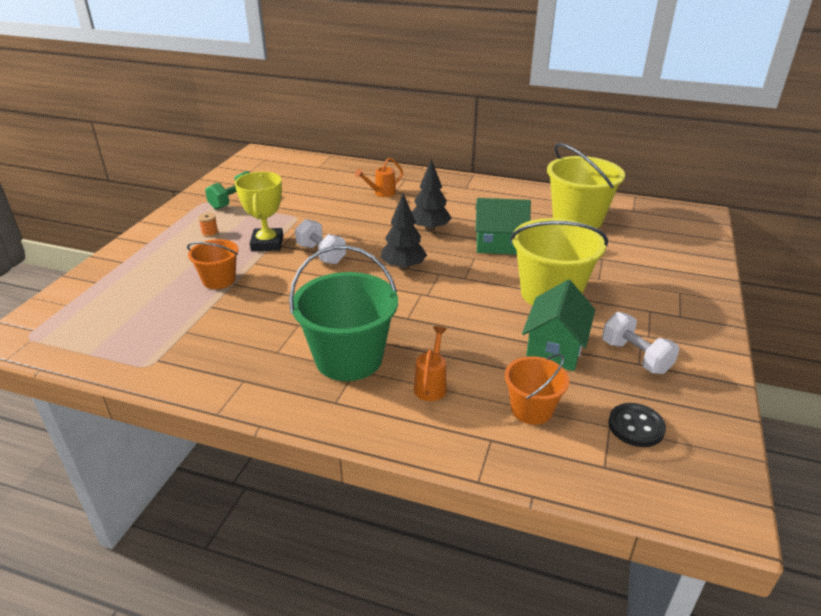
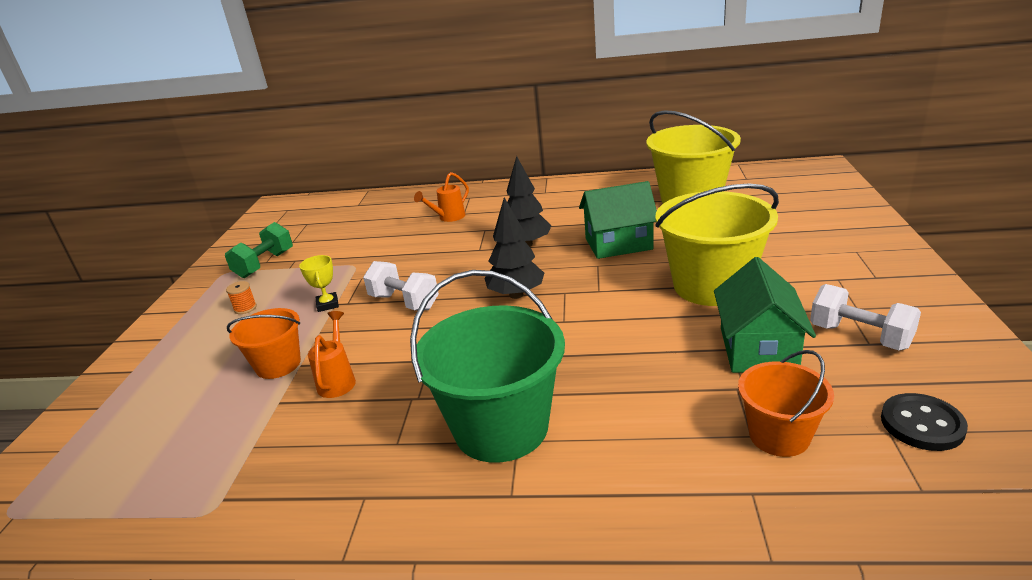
camera: 10 degrees left, 5 degrees down
(267, 244) = (328, 304): yellow trophy -> yellow trophy, size x0.54
(431, 385) = (630, 436): orange watering can -> orange watering can (338, 380)

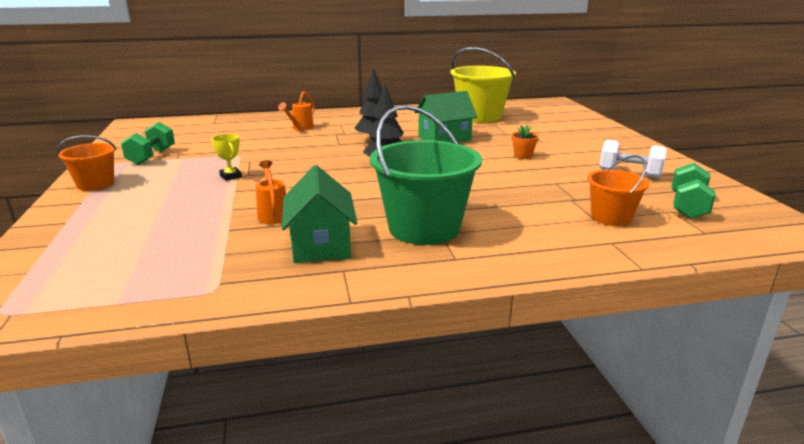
camera: 20 degrees left, 5 degrees down
(245, 308) = (153, 181): orange spool -> none
(278, 365) = (211, 210): orange bucket -> orange bucket (95, 184)
(404, 302) = (298, 172): white dumbbell -> none
(711, 286) = (523, 156): yellow bucket -> orange flower pot
(758, 349) = (572, 182): green house -> green house (321, 245)
(922, 424) = (688, 207): black button -> green dumbbell

